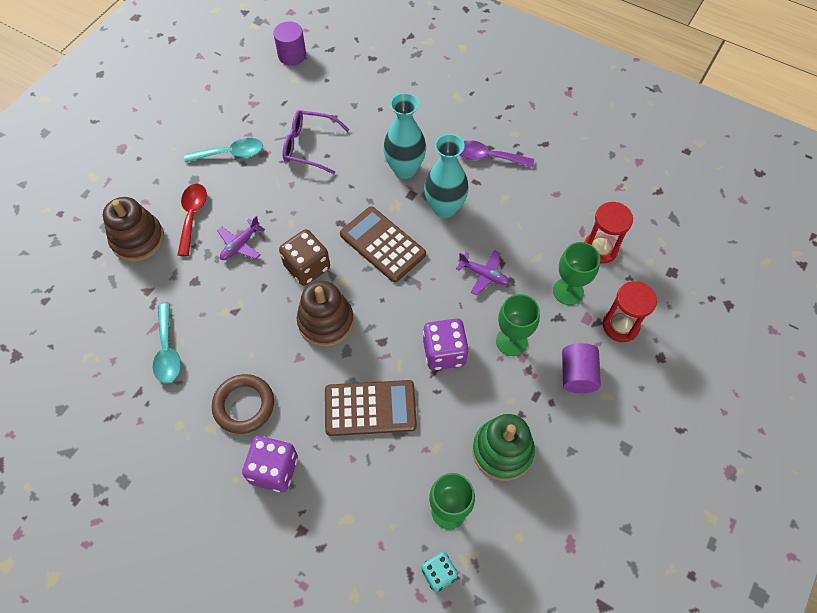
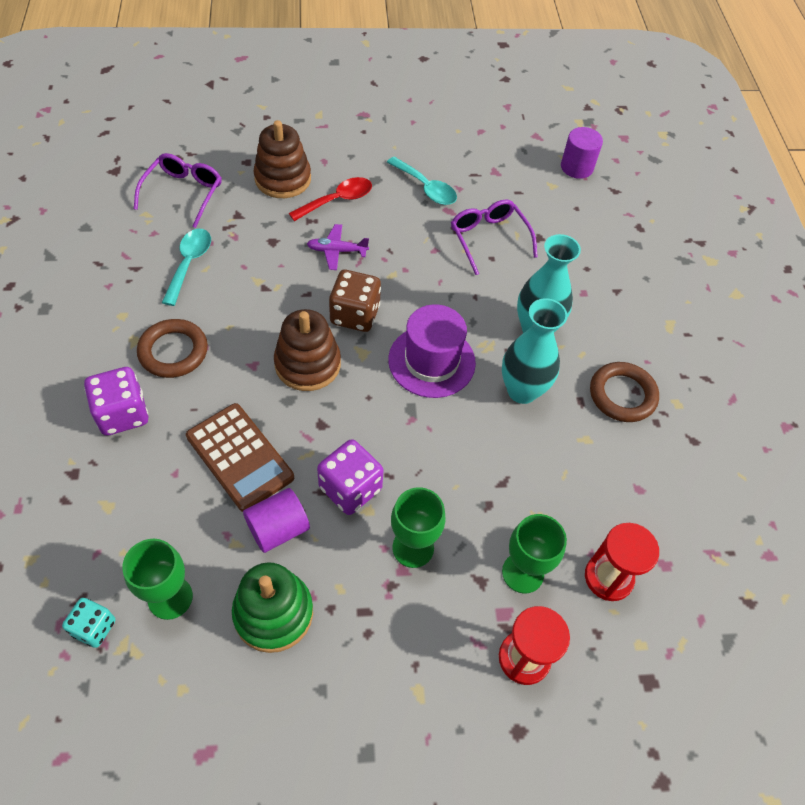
camera: 50 degrees right, 5 degrees down
(89, 316) = (183, 193): none -> purple glasses
(167, 350) = (189, 264): turquoise spoon -> turquoise spoon turned 150 degrees clockwise
(382, 244) = (431, 361): brown calculator -> purple hat
(484, 274) = (473, 473): purple plane -> none
(488, 157) = (622, 395): purple spoon -> brown ring
(577, 375) = (422, 643): purple cylinder -> purple cylinder (278, 529)

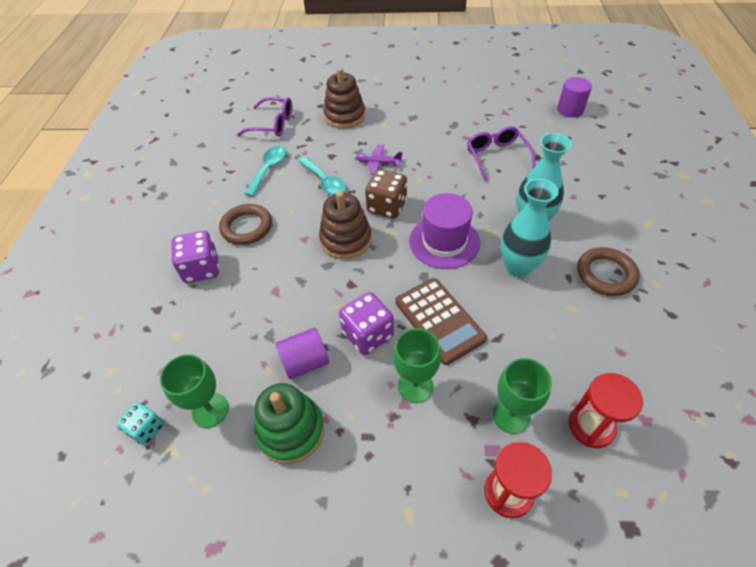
camera: 15 degrees right, 5 degrees down
(183, 193) = (273, 124): purple glasses -> purple glasses turned 75 degrees clockwise
(240, 457) = (283, 305): brown calculator -> brown calculator (439, 320)
(337, 200) = (382, 130): red spoon -> none
(426, 188) = (450, 122): turquoise spoon -> turquoise spoon (325, 182)

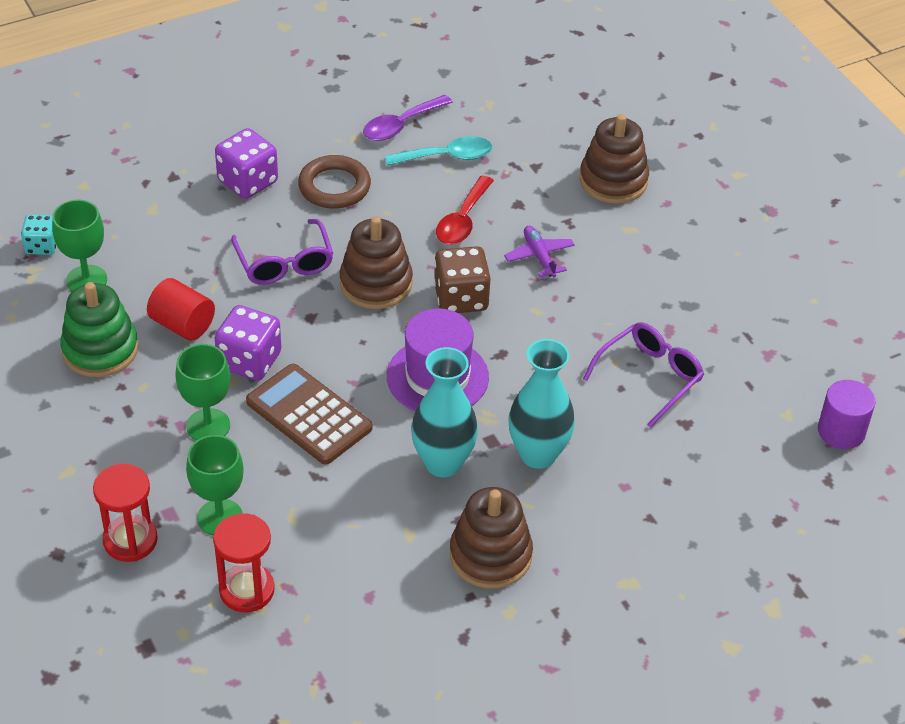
camera: 55 degrees right, 5 degrees down
(225, 178) = (401, 125): none -> purple spoon
(273, 124) = (537, 117): purple glasses -> purple glasses (284, 263)
(305, 362) = (182, 325): purple cylinder -> red cylinder
(325, 182) = (462, 220): turquoise spoon -> red spoon
(439, 320) = (309, 415): brown calculator -> brown calculator turned 105 degrees clockwise
(605, 274) = (490, 555): brown ring -> brown stacking toy

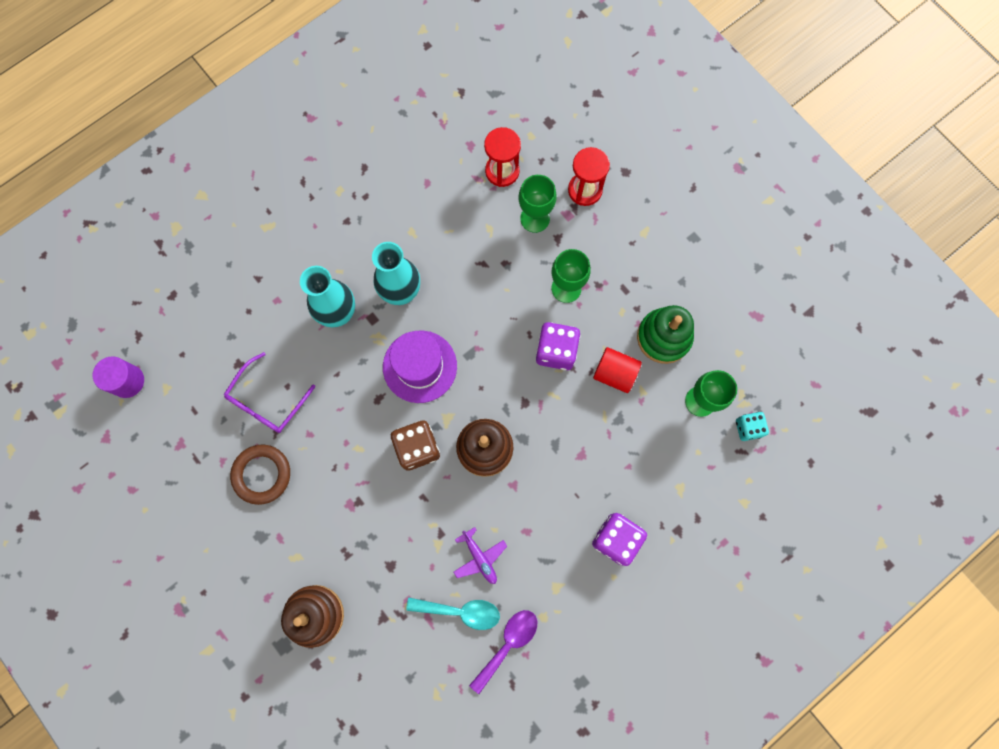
camera: 170 degrees right, 30 degrees up
(284, 263) = (559, 453): purple glasses -> none
(309, 415) = (501, 312): brown calculator -> none
(334, 187) = (544, 550): brown ring -> brown ring (262, 474)
(446, 157) = (460, 611): turquoise spoon -> turquoise spoon turned 150 degrees counterclockwise
(462, 220) = (432, 535): red spoon -> none
(490, 555) = (357, 227): brown stacking toy -> none
(539, 256) = (364, 507): purple plane -> purple plane (479, 557)

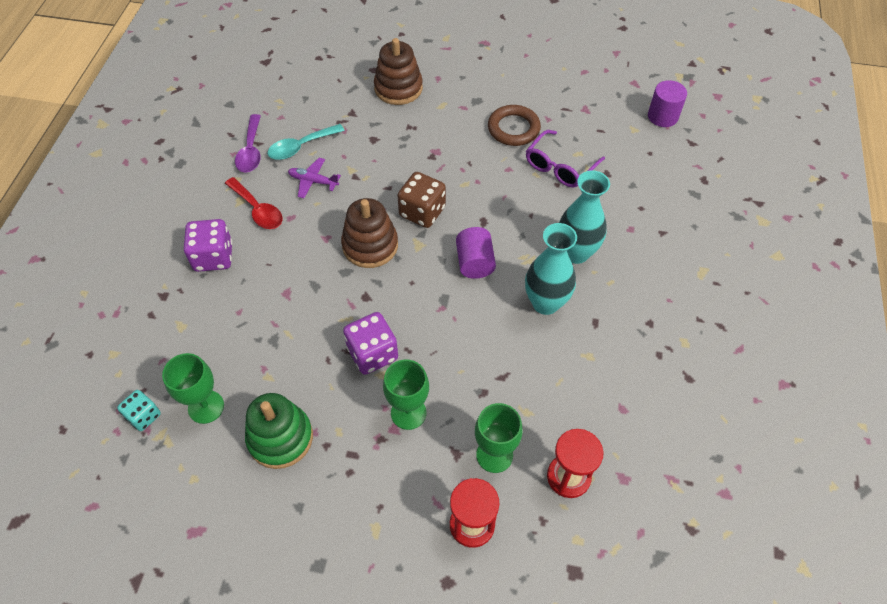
camera: 140 degrees right, 20 degrees down
(267, 401) = (560, 167): purple glasses -> purple glasses turned 135 degrees counterclockwise
(420, 366) = (474, 263): purple hat -> purple cylinder
(548, 563) = (257, 210): none -> red spoon
(614, 373) = (304, 373): red cylinder -> none

